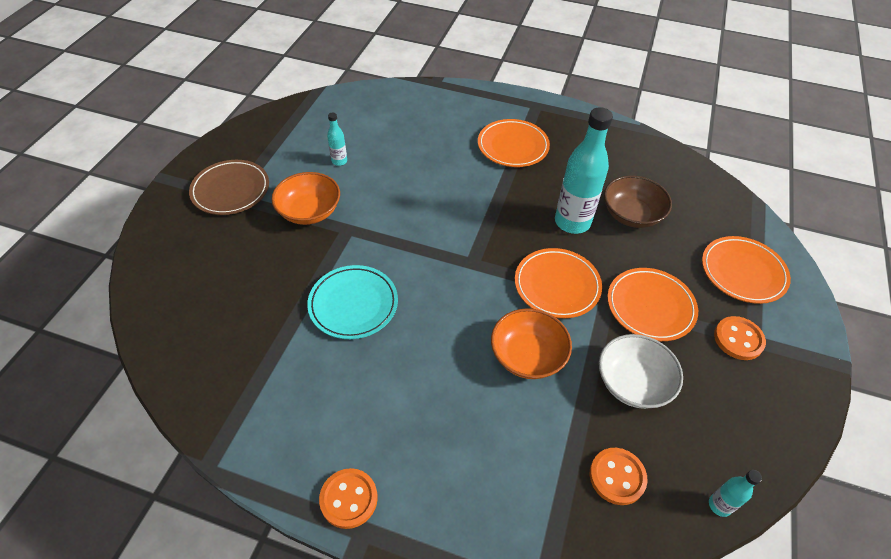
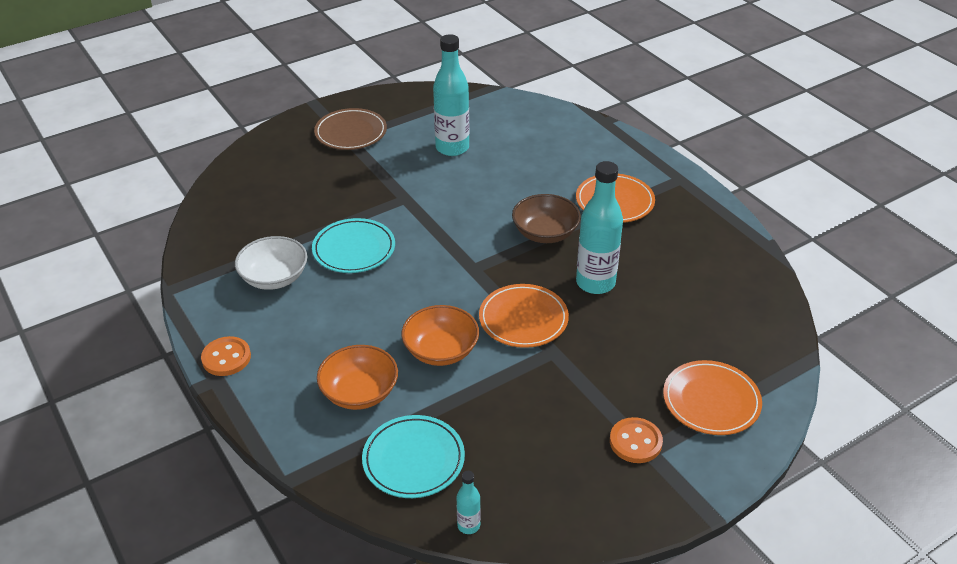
camera: 40 degrees right, 10 degrees down
(309, 211) = (390, 173): orange bowl -> orange bowl (359, 392)
(339, 161) = (452, 148): turquoise bottle -> turquoise bottle, size x2.16
(617, 477) = (413, 459): orange button -> turquoise plate
(631, 214) = (659, 305): brown bowl -> brown bowl (545, 233)
(633, 383) = (502, 415): white bowl -> white bowl (274, 277)
(650, 306) = (586, 376): orange plate -> none

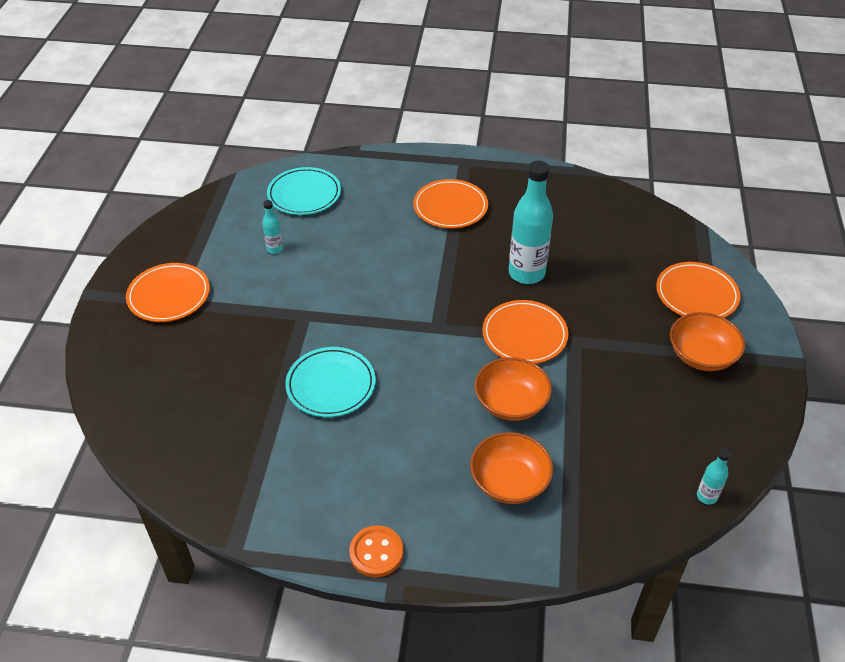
camera: 50 degrees left, 5 degrees up
(274, 277) = (306, 459): white bowl -> none
(351, 133) = (169, 295): brown plate -> orange plate
(413, 459) = (614, 490): turquoise plate -> turquoise plate (304, 194)
(452, 148) = (275, 249): turquoise bottle -> turquoise bottle, size x0.46
(545, 233) = (443, 264): brown bowl -> none
(635, 442) = (701, 355): orange button -> orange bowl

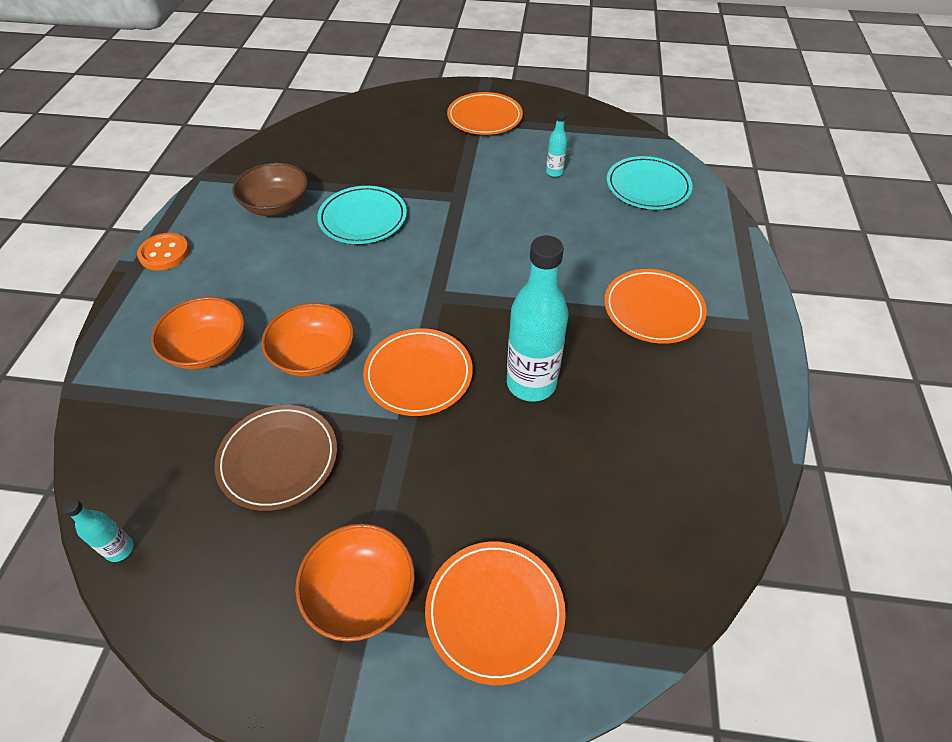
camera: 90 degrees right, 5 degrees up
(302, 461) = (276, 205): none -> brown bowl
(614, 412) = (278, 459): none -> brown plate

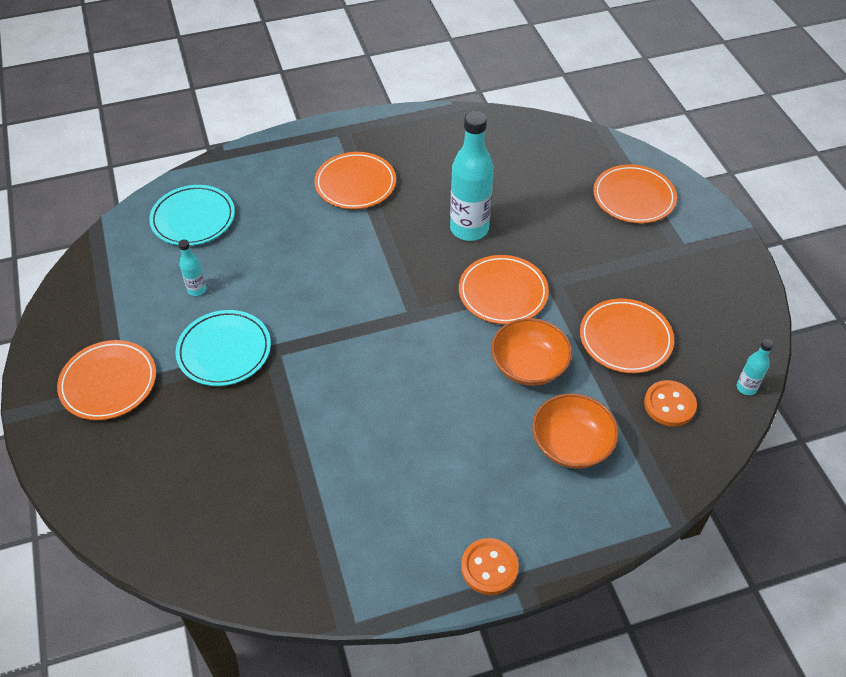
camera: 115 degrees left, 0 degrees up
(172, 454) = (669, 405): none -> orange button
(276, 205) = (362, 507): brown bowl -> none
(278, 459) = (625, 339): brown plate -> orange plate
(361, 592) = (670, 255): orange bowl -> none
(363, 218) = (344, 415): turquoise plate -> turquoise plate (224, 351)

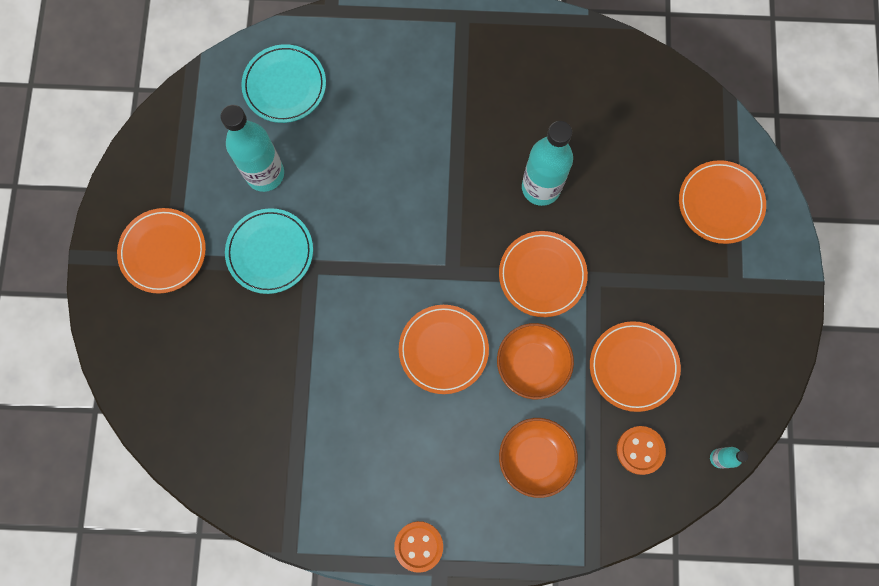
camera: 20 degrees right, 25 degrees up
(197, 290) = (265, 174): turquoise bottle -> turquoise bottle, size x2.16
(355, 184) = (452, 93): orange plate -> orange plate (443, 349)

